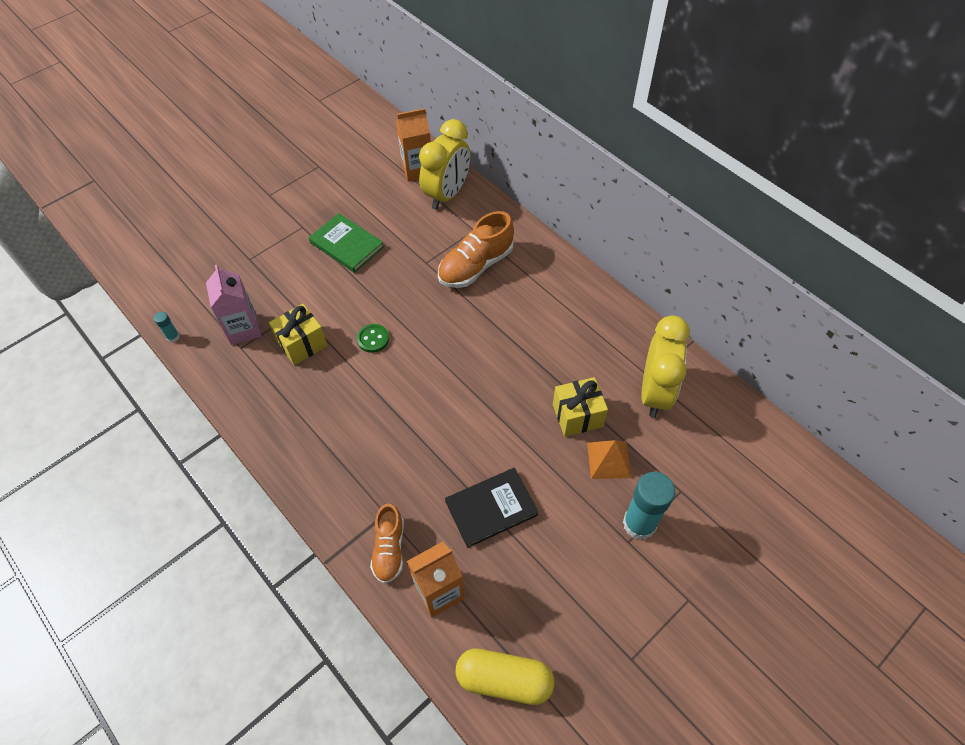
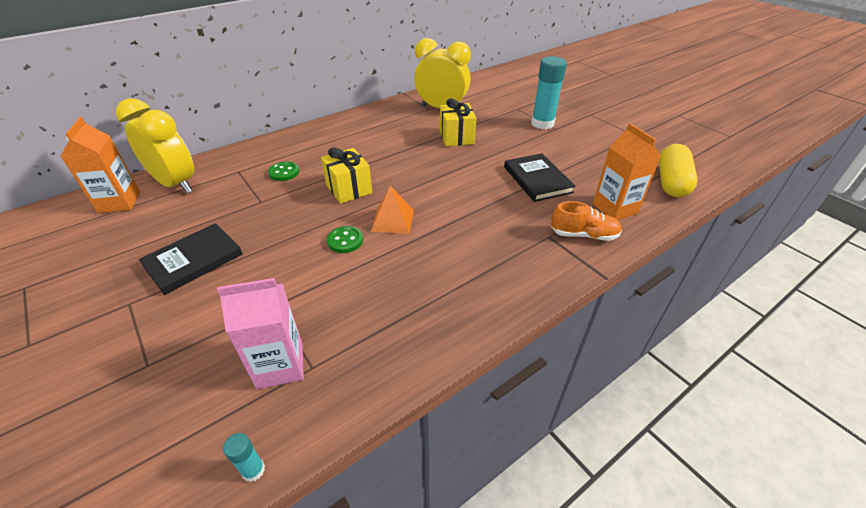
camera: 85 degrees left, 15 degrees down
(302, 344) = (330, 300): yellow gift -> yellow gift (349, 189)
(347, 245) = (193, 260): green book -> black book
(476, 266) = (284, 172): orange shoe -> green button
(608, 460) = (494, 129): orange pyramid -> orange pyramid (392, 220)

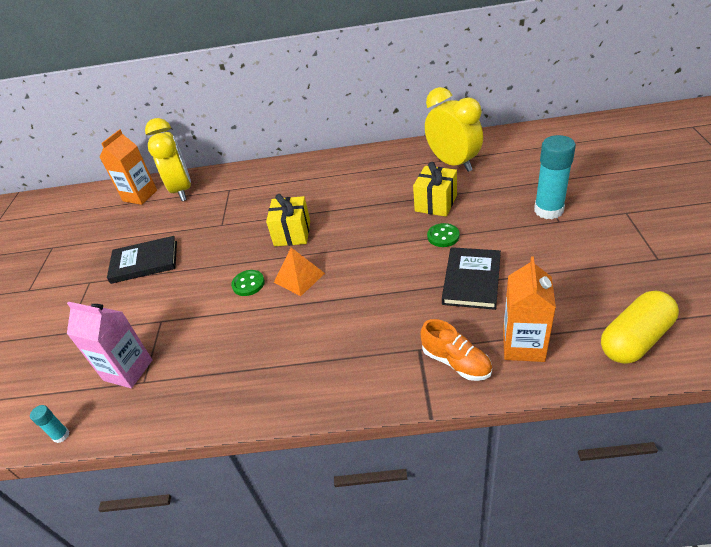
camera: 40 degrees right, 0 degrees up
(284, 172) = (258, 201): green button -> green button (443, 236)

